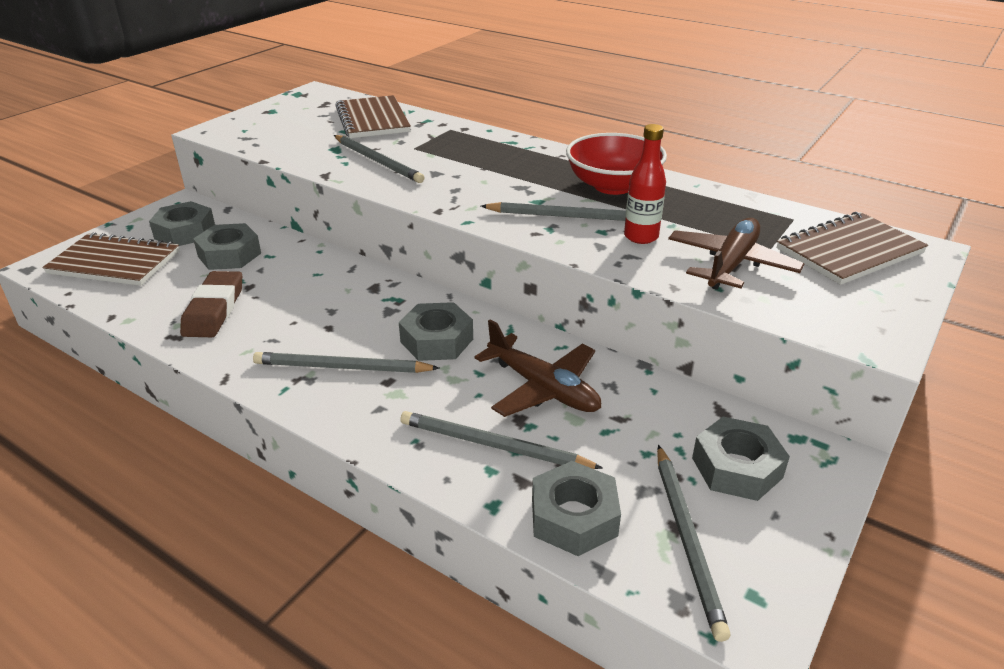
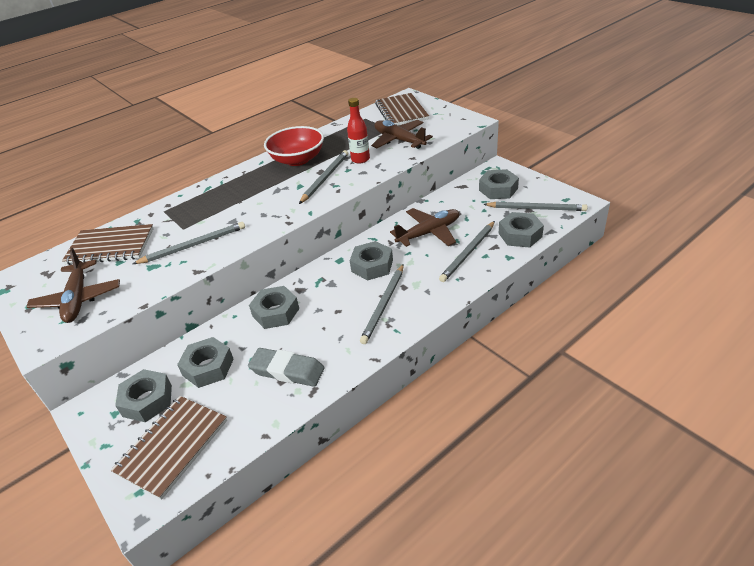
camera: 70 degrees left, 5 degrees up
(214, 310) = (287, 370): brown eraser -> grey eraser
(279, 128) = (78, 299): none -> brown plane
(325, 278) = (275, 312): none -> grey nut

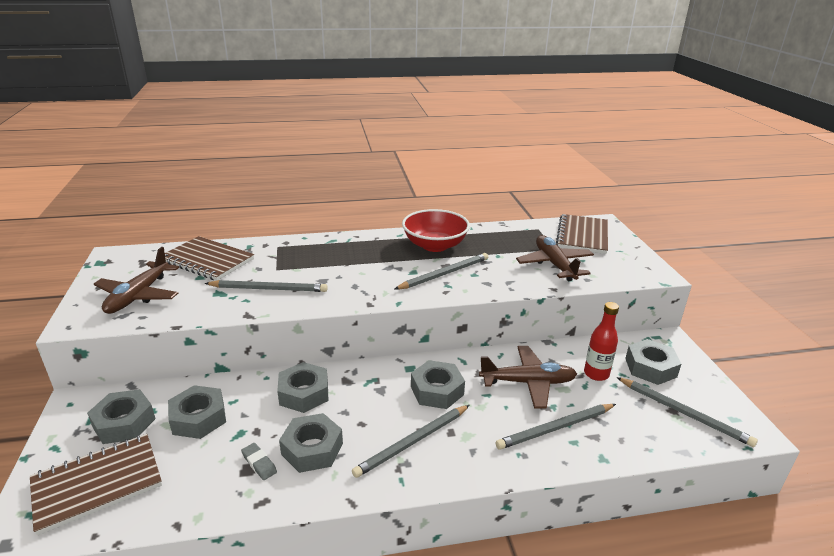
camera: 25 degrees right, 10 degrees down
(287, 370) = (259, 463): grey eraser -> grey eraser, size x0.50
(360, 159) = (496, 269): red bottle -> red bottle (596, 374)
(520, 235) = (638, 437): grey nut -> grey nut (312, 449)

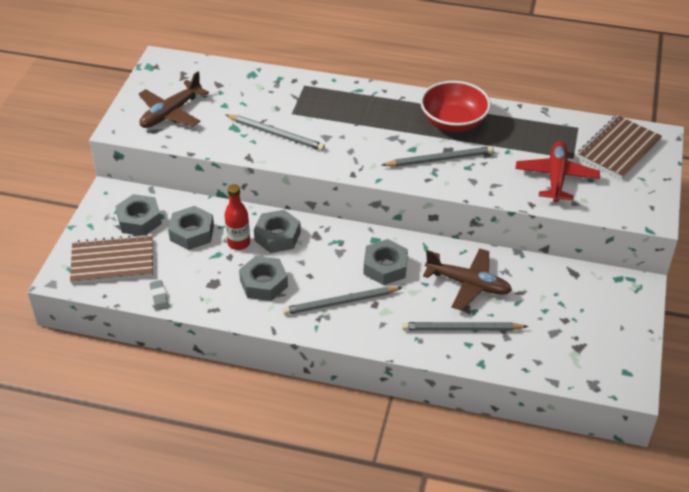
camera: 25 degrees right, 15 degrees up
(207, 260) = (237, 87): brown notebook -> none
(259, 463) = (222, 282): grey eraser -> grey eraser (159, 297)
(554, 264) = (556, 177): brown plane -> red plane
(596, 374) = (537, 295): red bottle -> red bottle (239, 243)
(650, 367) = (594, 306): grey nut -> none
(684, 413) = (585, 353): grey pencil -> none

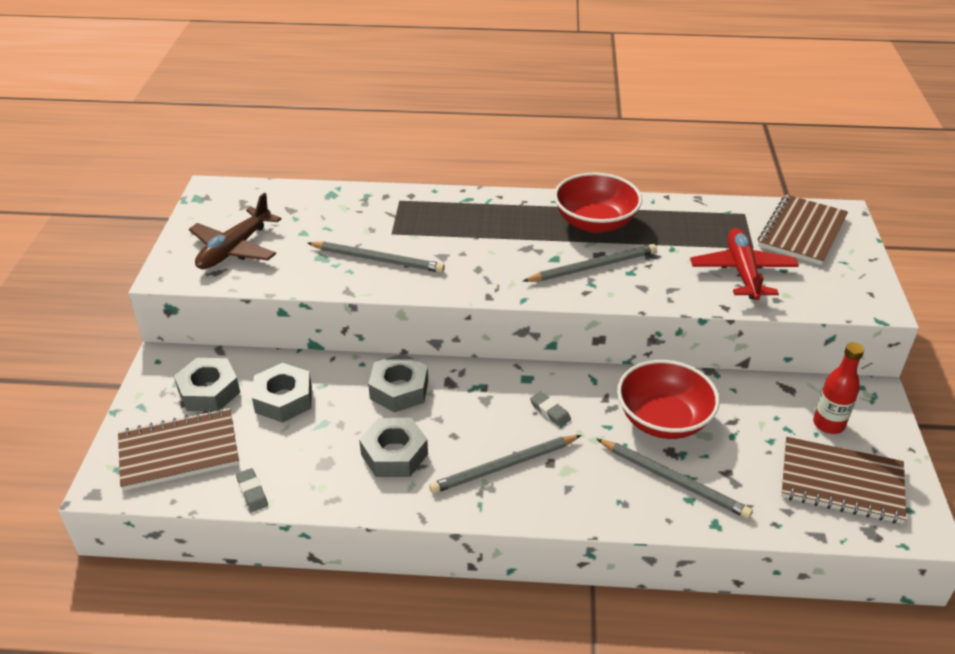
camera: 10 degrees left, 5 degrees down
(239, 243) = (349, 405): red bottle -> red bottle (828, 424)
(385, 267) = (550, 411): grey nut -> grey eraser
(461, 329) = (674, 480): grey pencil -> grey pencil turned 135 degrees counterclockwise
(468, 284) = (663, 420): brown plane -> red bowl
(586, 347) = (841, 482): none -> brown notebook

